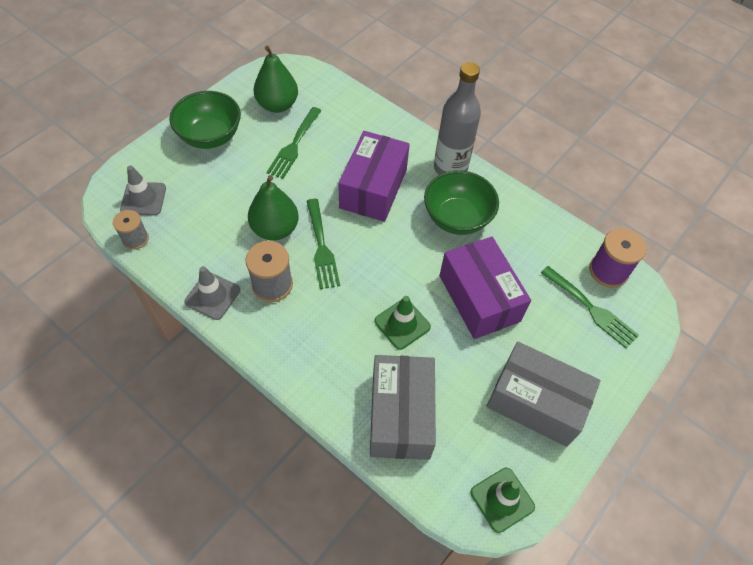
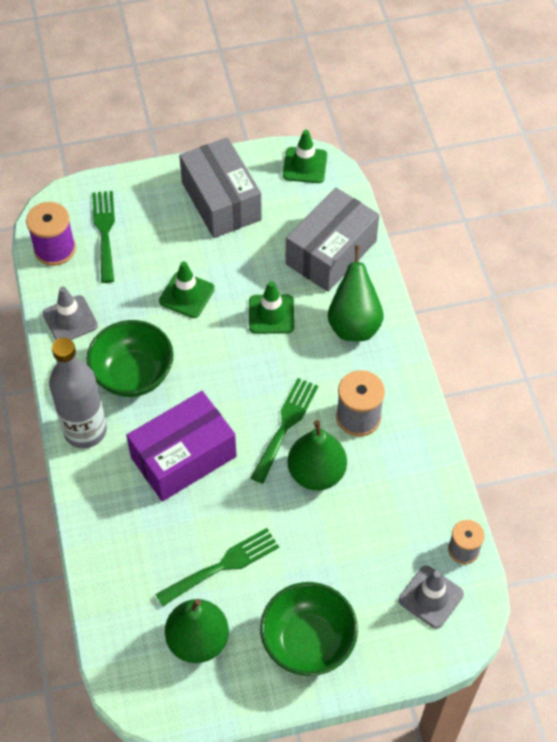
camera: 140 degrees left, 0 degrees up
(212, 296) = (420, 440): grey traffic cone -> grey traffic cone (70, 319)
(330, 358) = (354, 324): none -> green pear
(479, 298) = (187, 295): purple box -> green traffic cone

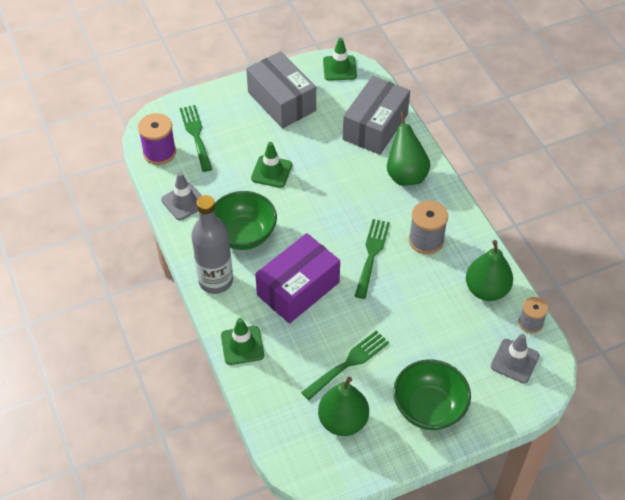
camera: 10 degrees left, 5 degrees down
(271, 314) = (340, 176): green traffic cone -> green traffic cone (242, 345)
(316, 473) = (404, 285): green pear -> green pear (486, 290)

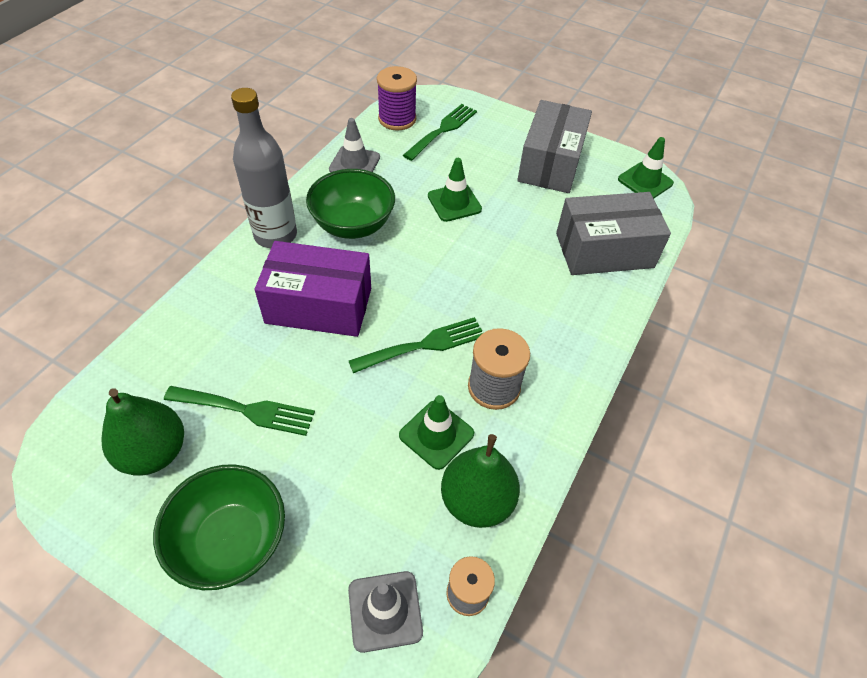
camera: 50 degrees right, 0 degrees up
(242, 345) = (205, 300): green traffic cone -> green traffic cone (436, 434)
(405, 175) = (568, 314): green pear -> none

